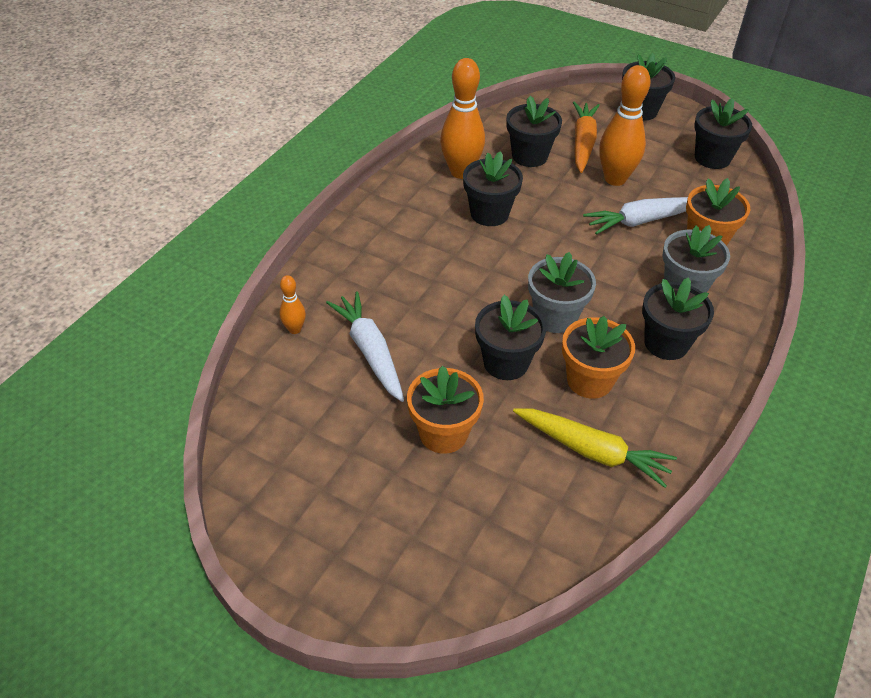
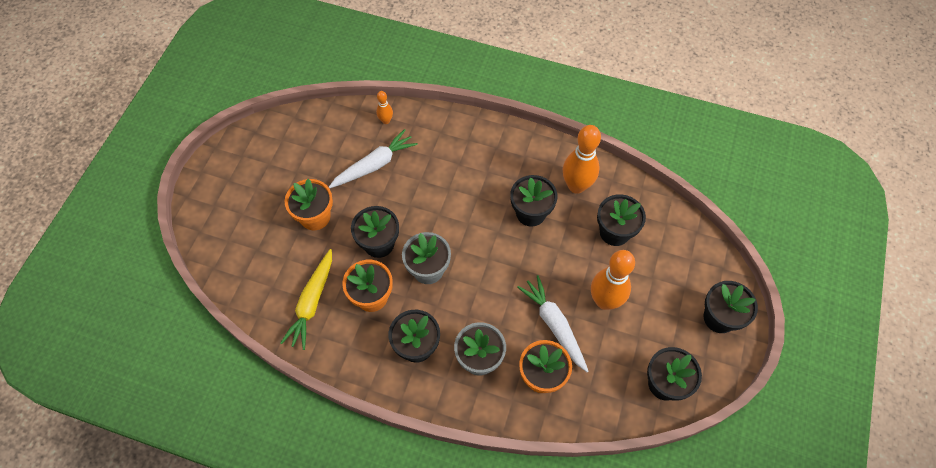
camera: 80 degrees right, 15 degrees up
(583, 143) = (649, 272): orange carrot -> none

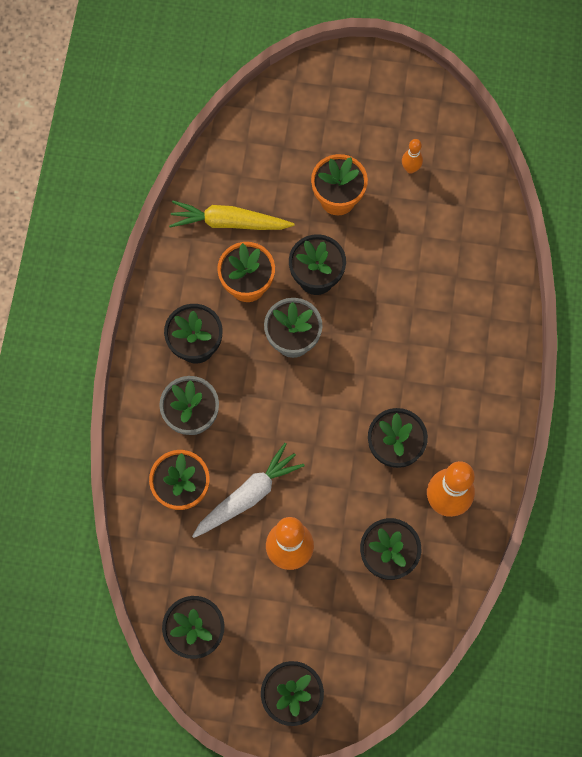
camera: 80 degrees right, 10 degrees up
(374, 165) = (424, 249): white carrot -> none
(386, 121) = (492, 248): orange bowling pin -> orange bowling pin (410, 168)

